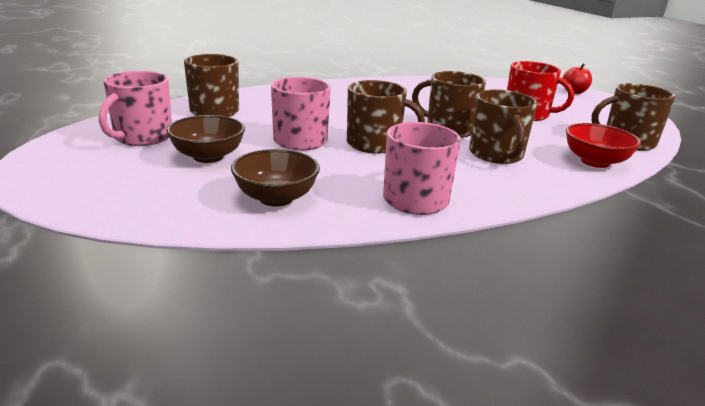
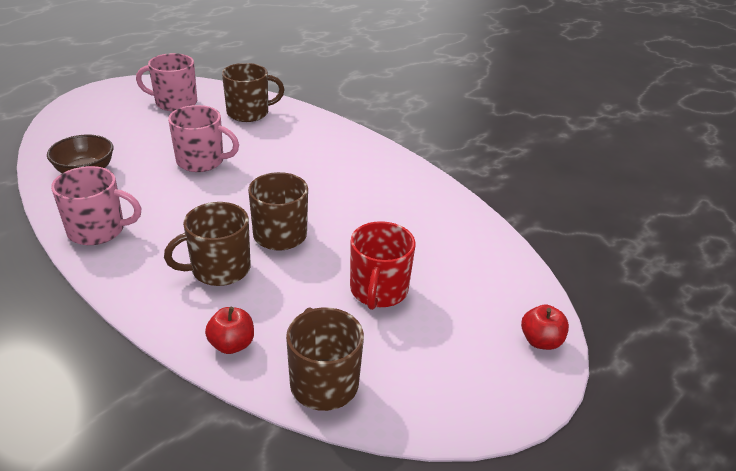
camera: 70 degrees right, 10 degrees up
(208, 156) = (149, 133): brown bowl -> none
(375, 144) = (211, 196): brown mug -> none
(595, 162) = (232, 344): red bowl -> red apple

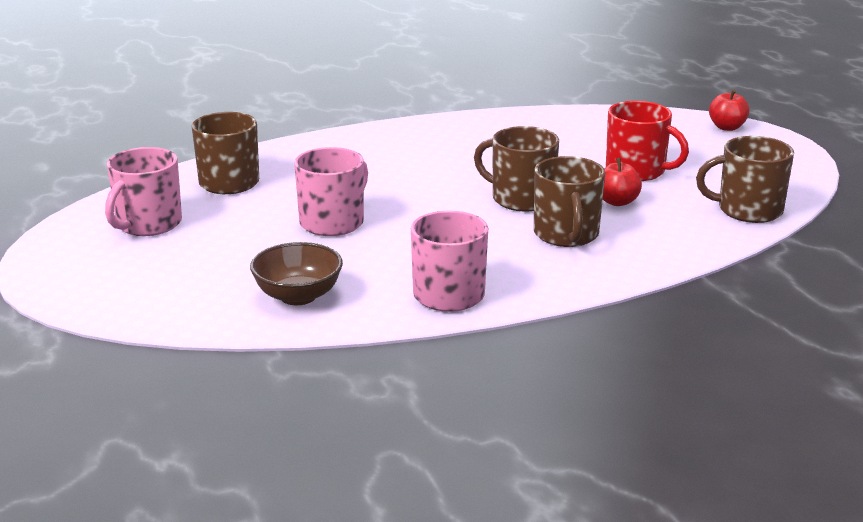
camera: 65 degrees left, 10 degrees down
(232, 344) = (686, 241): red apple -> red apple (617, 202)

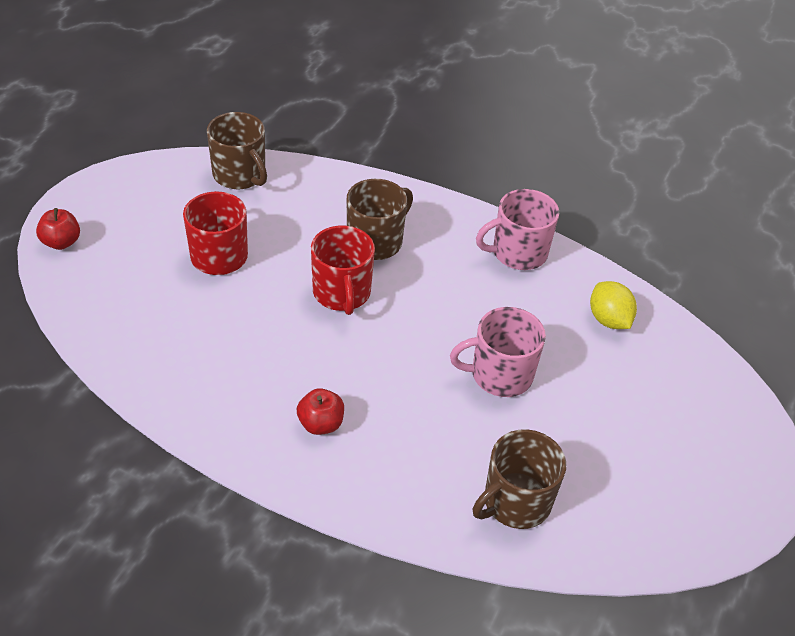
camera: 135 degrees left, 20 degrees up
(147, 224) = (640, 490): pink mug -> none
(298, 296) = (608, 319): brown bowl -> yellow lemon
(521, 199) = (342, 293): brown mug -> red mug
(617, 202) = (292, 241): red apple -> red apple (321, 424)

